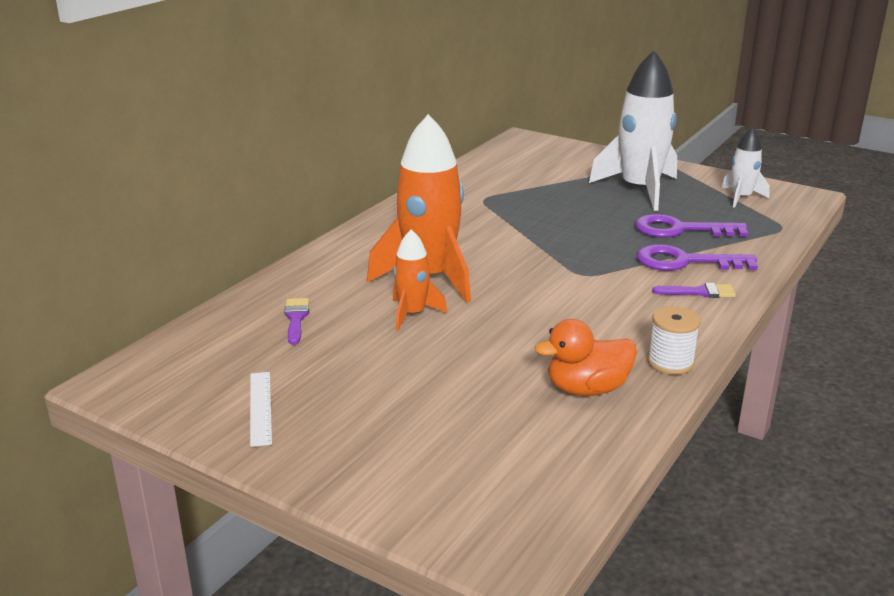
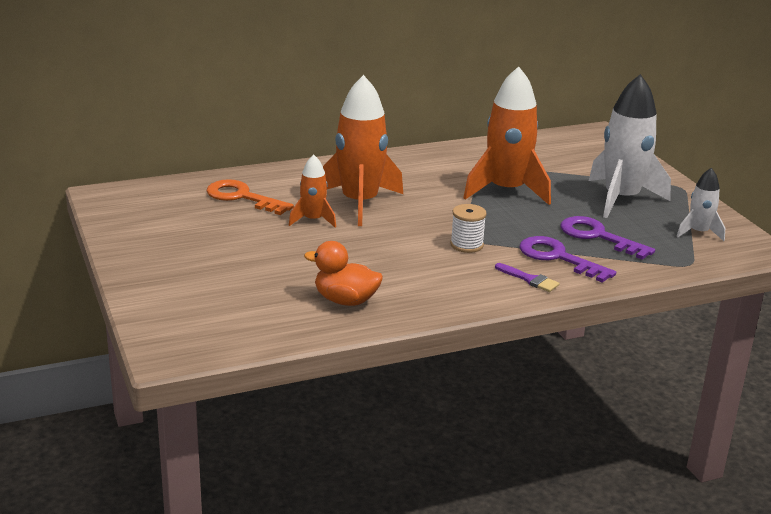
camera: 35 degrees right, 0 degrees up
(260, 407) = (154, 235): white ruler -> none
(296, 318) = (242, 197): purple brush -> orange key
(540, 215) = (506, 191): none -> orange rocket
(670, 363) = (426, 309): white spool -> white spool (466, 245)

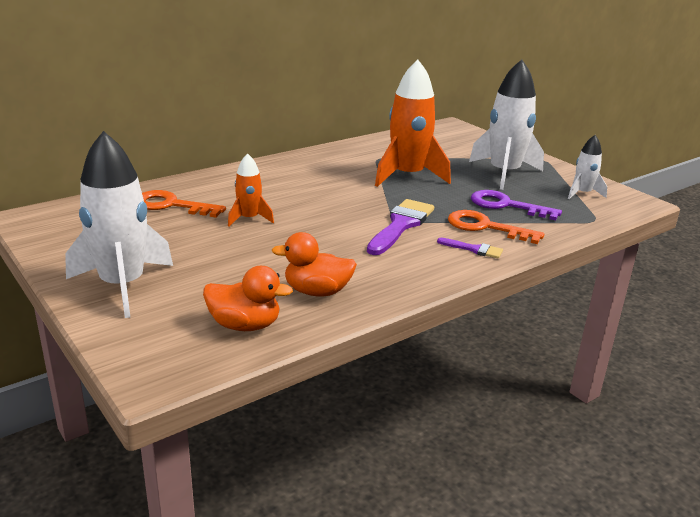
camera: 15 degrees left, 0 degrees up
(169, 271) = (122, 285): none -> white rocket
(264, 322) = (245, 325): none -> orange duck
(359, 203) = (285, 199): orange rocket -> none
(466, 245) = (401, 225): white spool -> purple brush
(558, 258) = (485, 227): purple key -> orange key

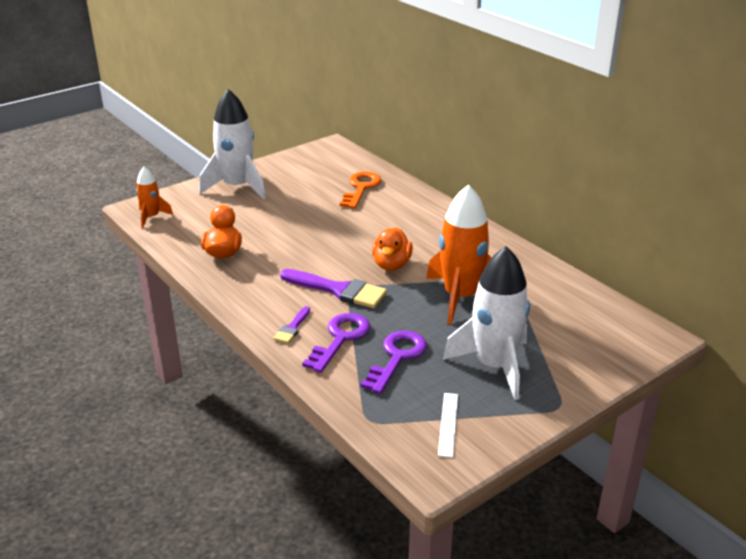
camera: 90 degrees right, 5 degrees up
(245, 325) = (184, 229): orange duck -> orange duck (391, 265)
(249, 219) = (341, 220): orange rocket -> orange rocket (151, 217)
(485, 227) = (340, 338): orange key -> purple key
(582, 193) = (448, 424): white rocket -> white ruler

